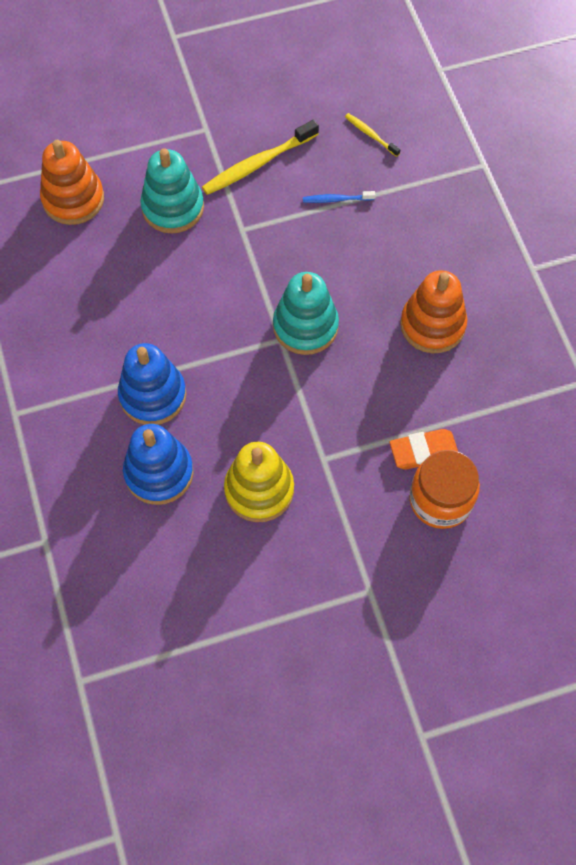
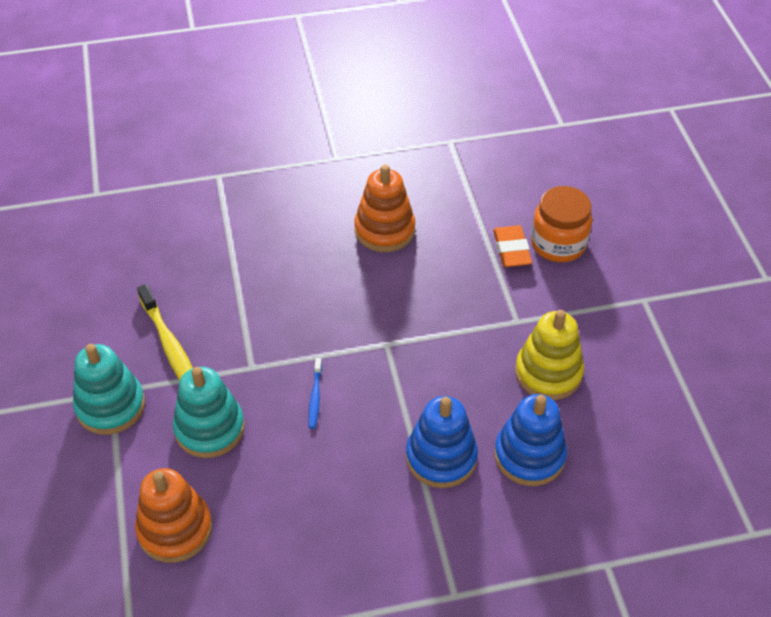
camera: 85 degrees left, 15 degrees down
(305, 326) = (374, 323): turquoise stacking toy -> turquoise stacking toy (110, 406)
(336, 199) = (231, 286): blue toothbrush -> blue toothbrush (315, 397)
(370, 135) = (160, 253): yellow toothbrush -> none

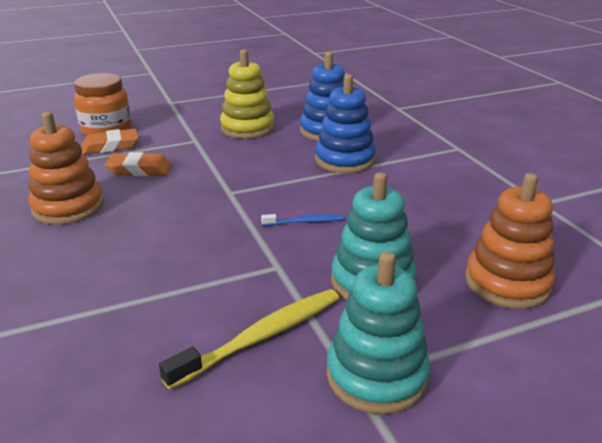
camera: 100 degrees left, 20 degrees down
(450, 275) = (139, 170): none -> orange eraser

